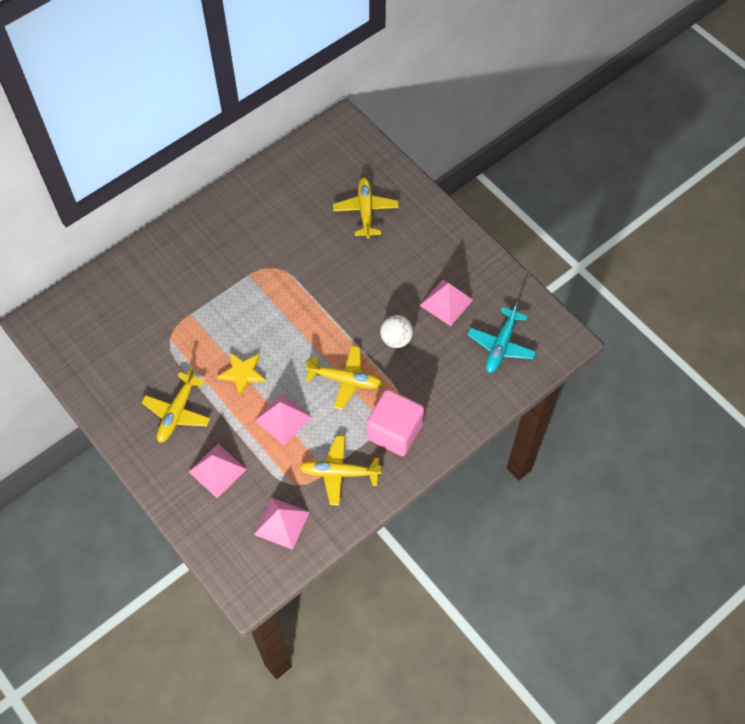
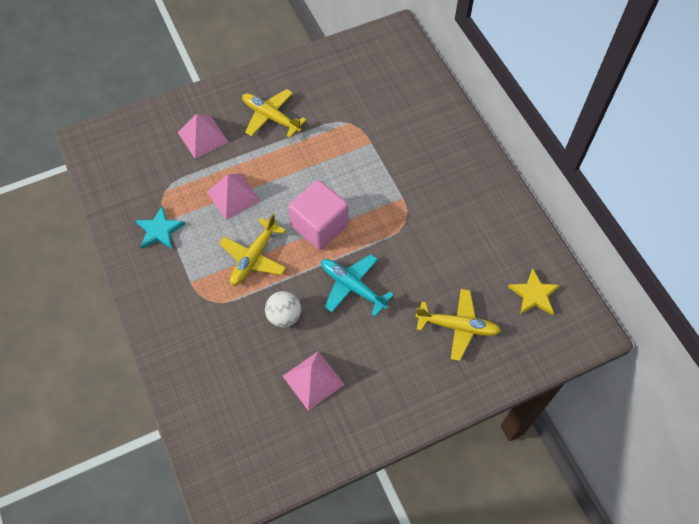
camera: 105 degrees right, 0 degrees up
(242, 373) = (293, 172): yellow star -> yellow star (534, 294)
(281, 523) = (133, 175): pink pyramid -> none
(339, 473) = (159, 230): yellow plane -> turquoise star
(394, 431) = (181, 288): pink cube -> pink cube (319, 226)
(501, 345) = (240, 424): turquoise plane -> turquoise plane (353, 287)

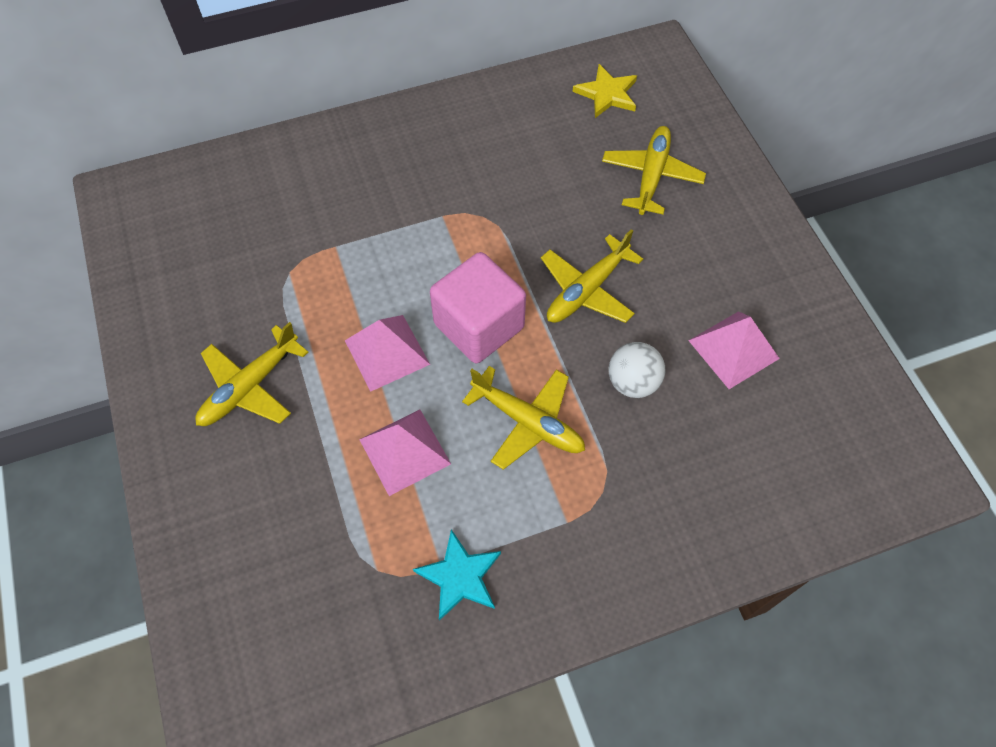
camera: 85 degrees left, 0 degrees up
(203, 137) = (268, 501): pink pyramid -> pink pyramid (387, 352)
(353, 287) = (587, 290): turquoise plane -> yellow plane

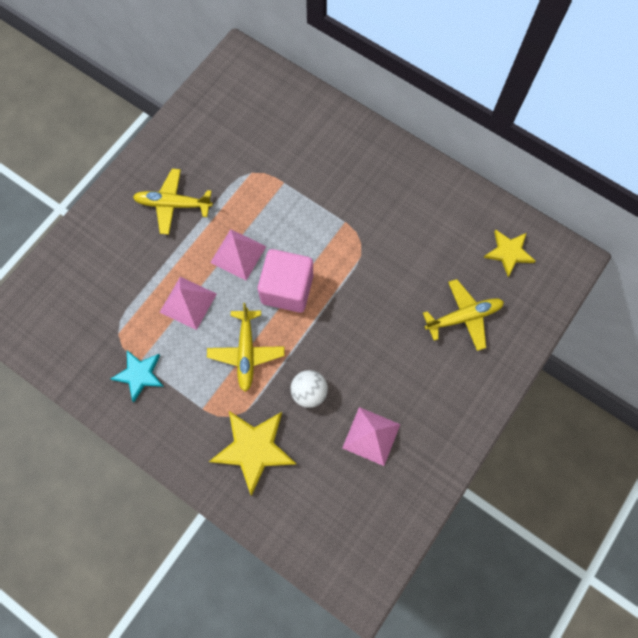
camera: 55 degrees right, 10 degrees up
(587, 290) = (353, 331): yellow plane -> none
(665, 491) = (254, 449): none -> yellow star

